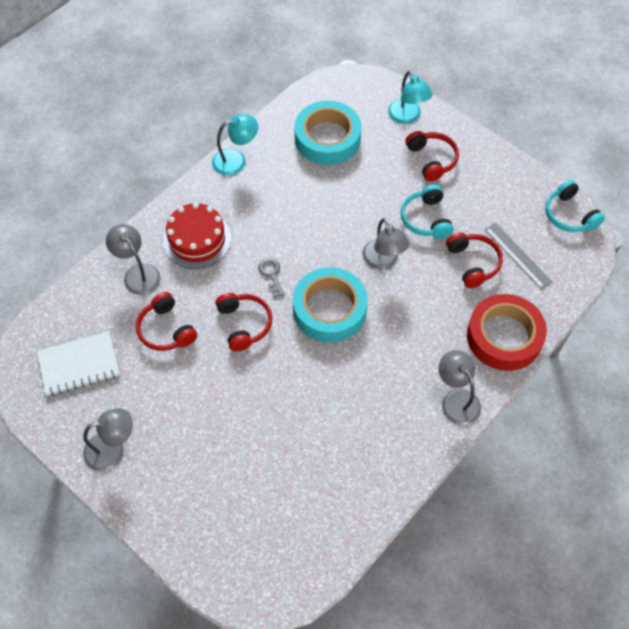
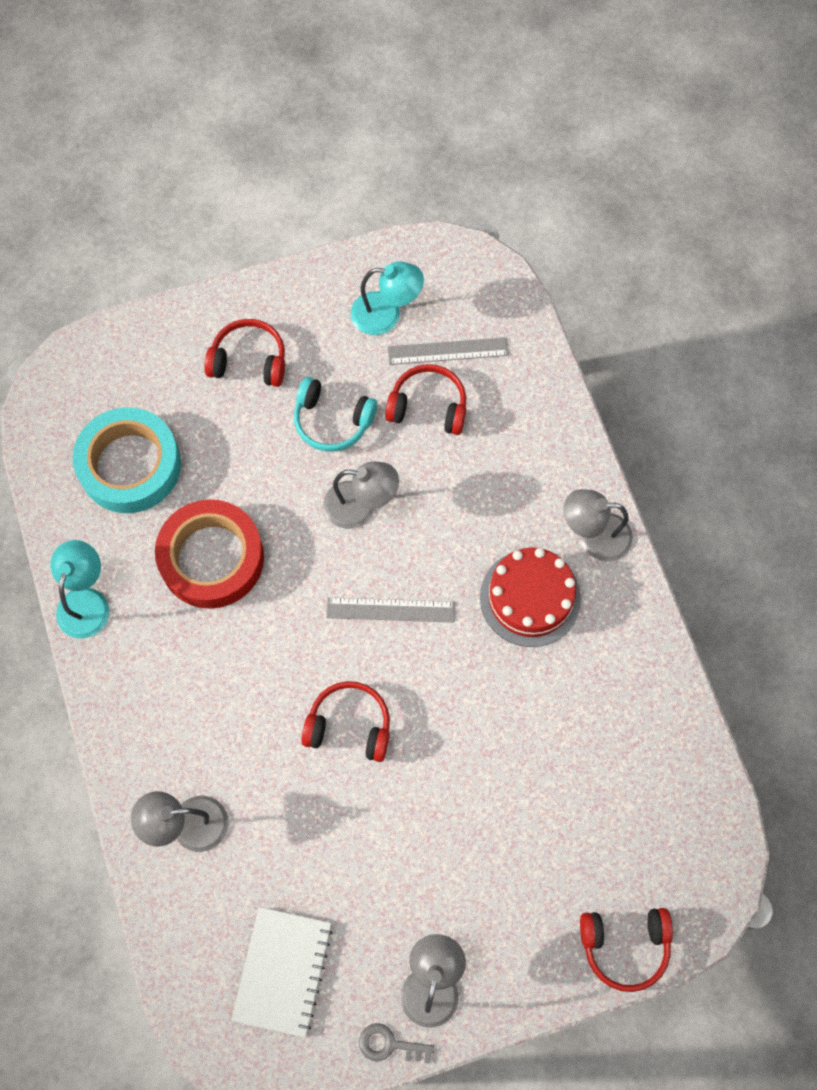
camera: 60 degrees left, 10 degrees up
(166, 330) = (298, 829): red headphones -> red headphones (625, 946)
(197, 240) = (183, 719): red cake -> red cake (530, 598)
(271, 274) = (296, 652): grey key -> grey key (389, 1044)
(329, 309) = (390, 610): turquoise tape -> grey ruler
(407, 117) = (162, 348): turquoise lamp -> turquoise lamp (386, 314)
(504, 336) = (545, 435): red tape -> red tape (212, 558)
(569, 215) = (429, 260): turquoise headphones -> none

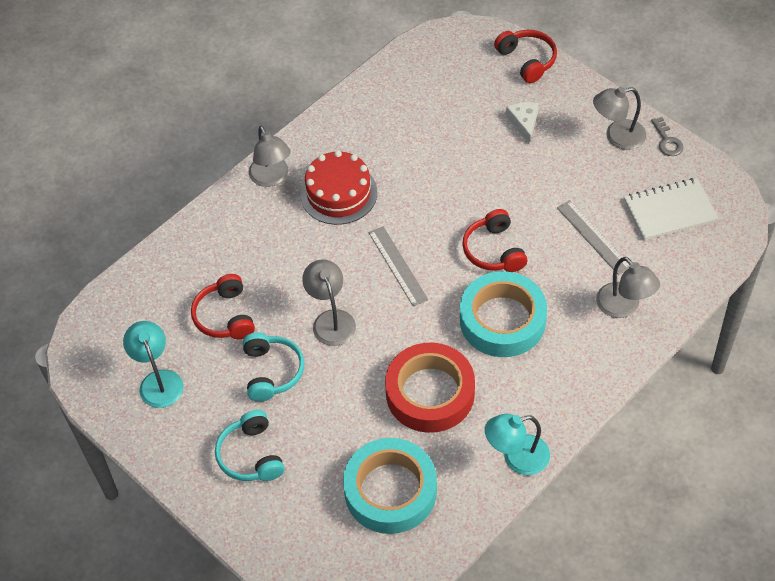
camera: 115 degrees left, 15 degrees down
(249, 361) = (251, 455): red headphones -> turquoise headphones
(253, 681) = (502, 320): none -> turquoise tape
(448, 351) = (170, 325): grey ruler -> grey ruler (593, 237)
(519, 875) = (524, 123): none -> white cheese

